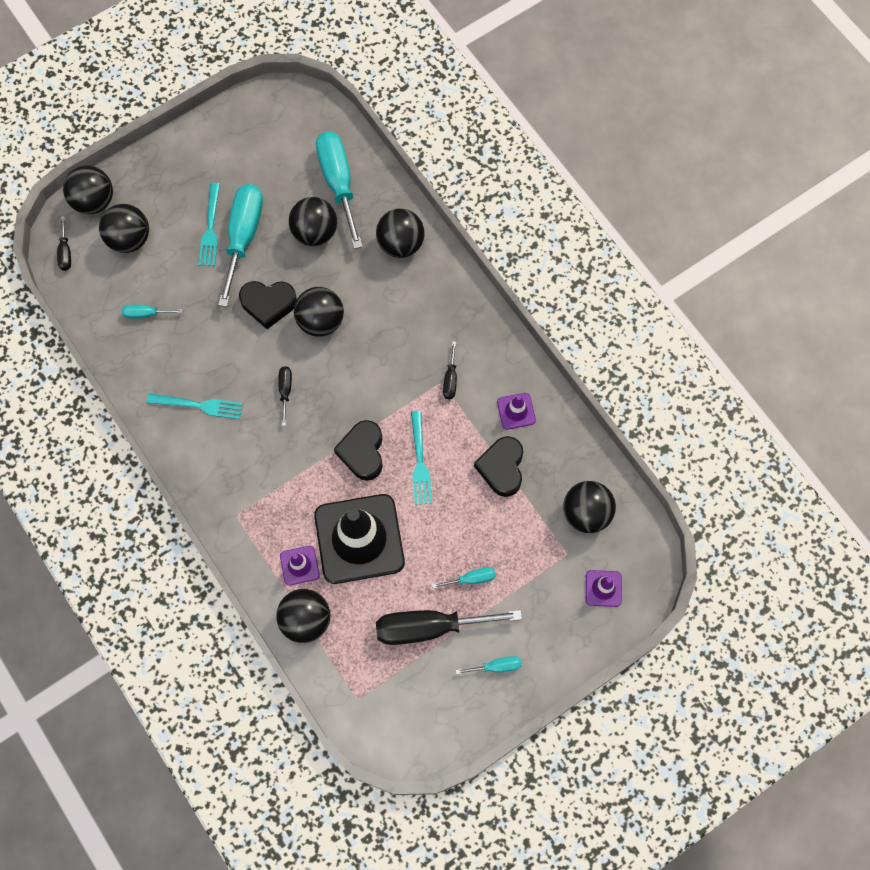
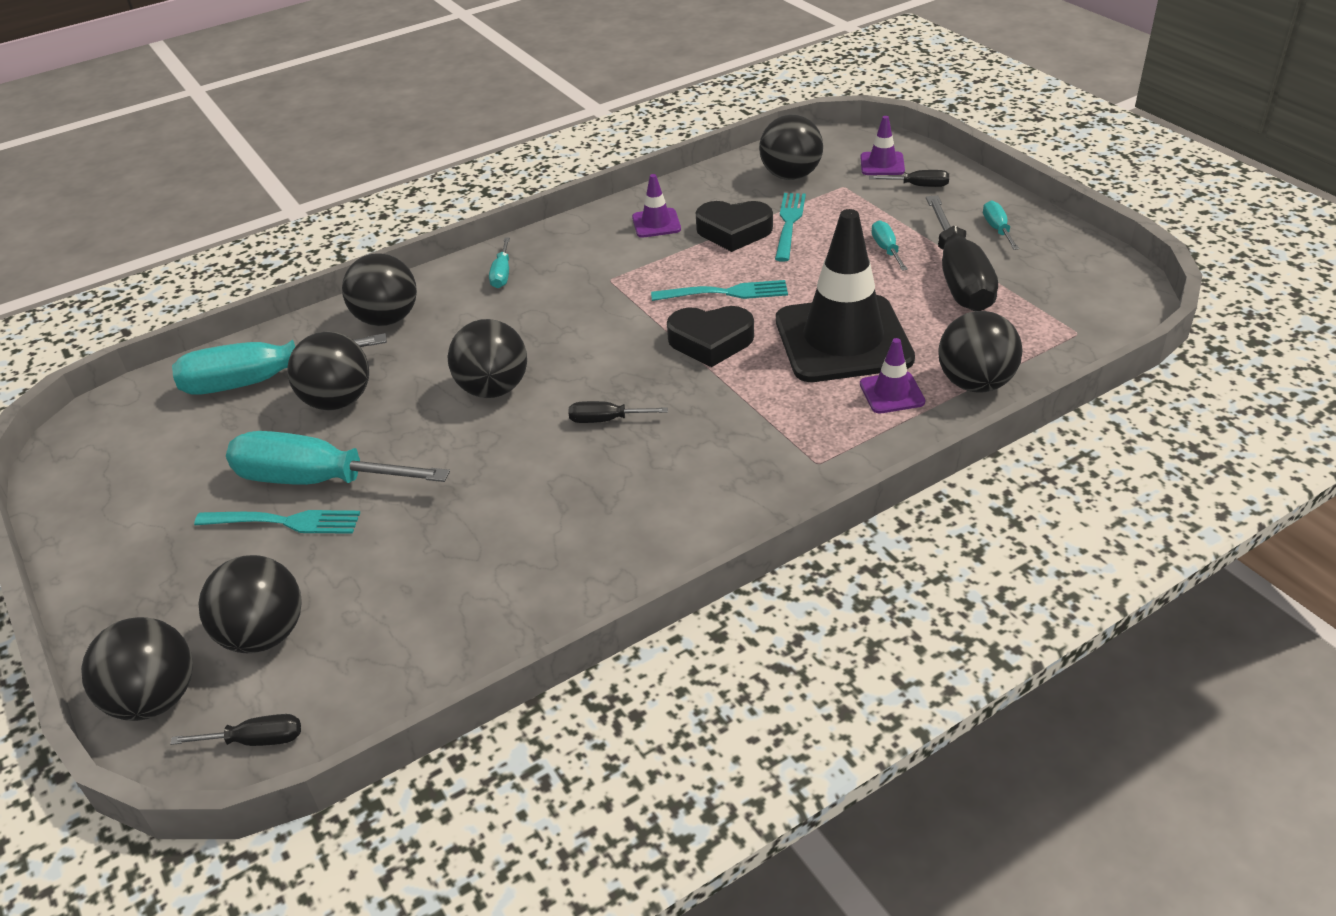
camera: 85 degrees left, 30 degrees down
(146, 314) = (431, 600): turquoise screwdriver -> turquoise screwdriver (502, 274)
(198, 405) = (622, 517): turquoise fork -> turquoise fork (789, 224)
(268, 304) = (450, 445): black heart -> none
(450, 379) = (606, 272): black screwdriver -> black screwdriver (918, 186)

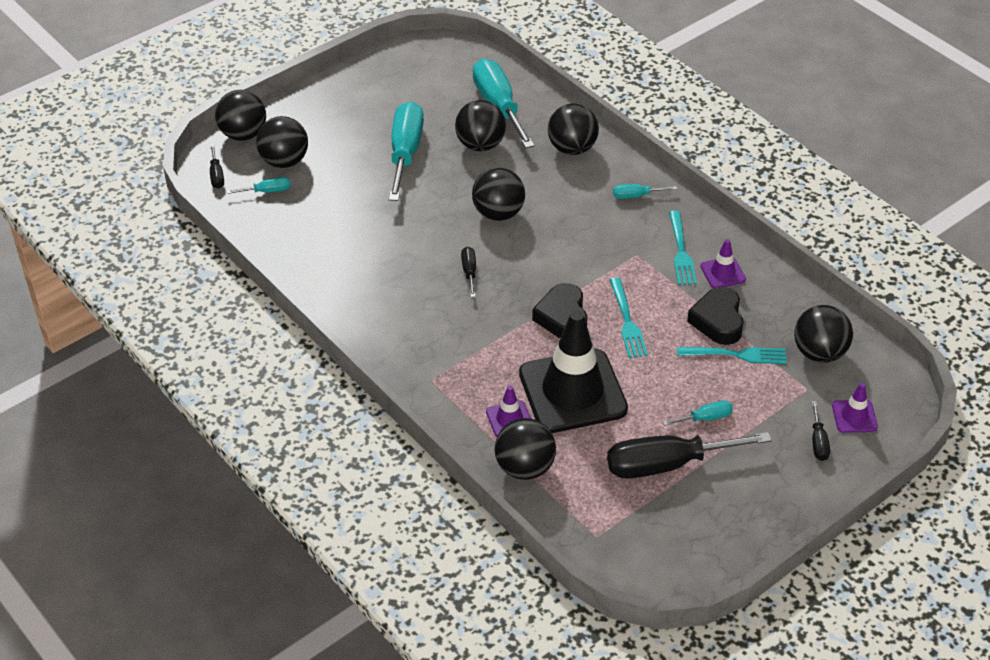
camera: 80 degrees right, 5 degrees up
(284, 522) = (369, 148): turquoise fork -> turquoise fork (681, 251)
(997, 229) = (751, 495): turquoise screwdriver -> turquoise screwdriver (267, 191)

